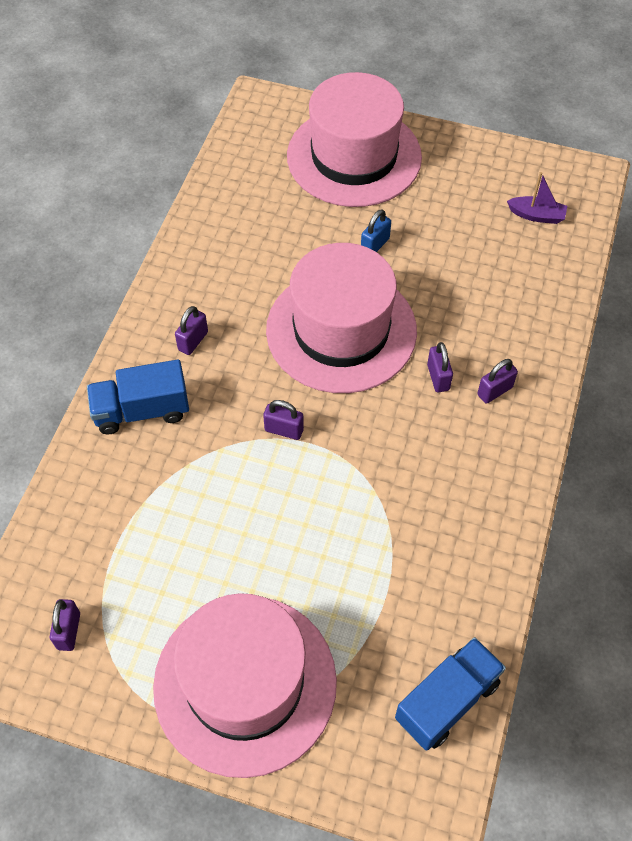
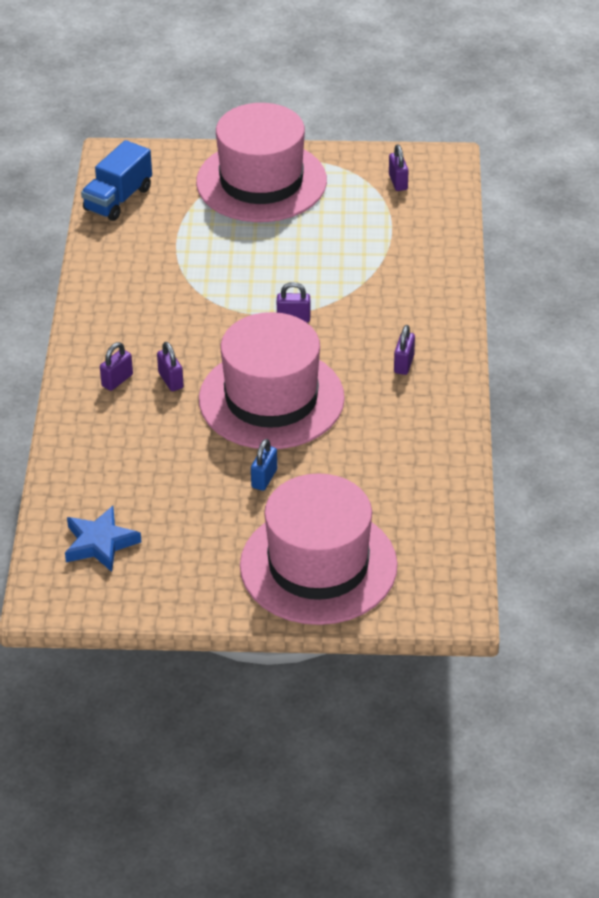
camera: 165 degrees right, 15 degrees down
(142, 410) = (420, 308): blue truck -> none
(536, 215) = (100, 543): purple boat -> blue star

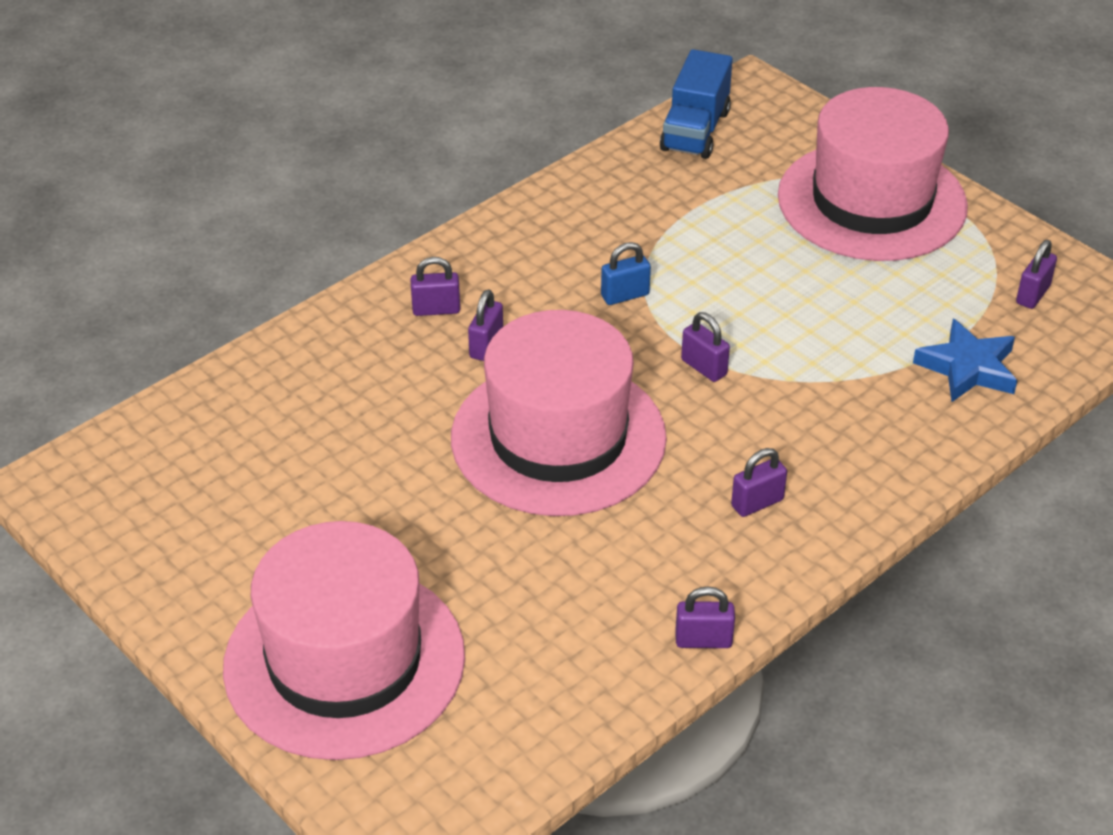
camera: 45 degrees right, 0 degrees up
(100, 543) = (182, 463): blue star -> blue star (968, 368)
(118, 199) = (695, 131): blue truck -> blue truck turned 60 degrees counterclockwise
(264, 478) = (429, 519): blue padlock -> blue padlock (625, 295)
(461, 439) = (703, 640): none -> purple padlock

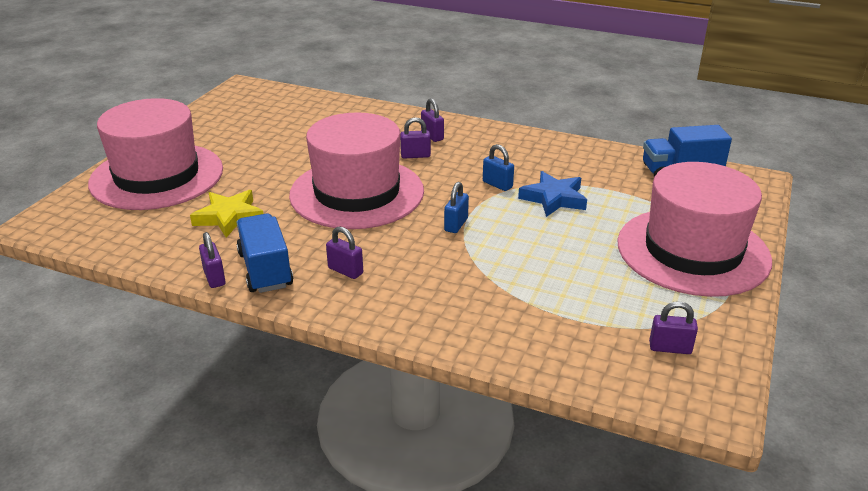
camera: 65 degrees right, 10 degrees down
(543, 593) = (229, 217): none -> yellow star
(704, 367) = (456, 224): purple padlock -> blue padlock
(711, 582) = (265, 269): none -> blue truck
(968, 368) = (551, 332): blue star -> blue star (554, 198)

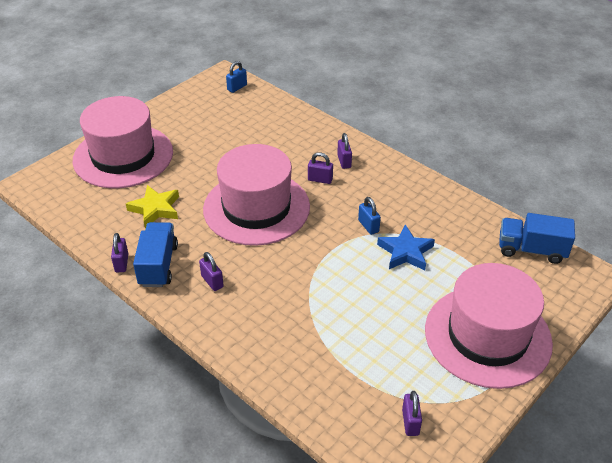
camera: 20 degrees right, 10 degrees up
(456, 224) = (314, 259): blue padlock -> blue padlock (237, 87)
(670, 348) = (410, 422): purple padlock -> purple padlock turned 60 degrees clockwise

